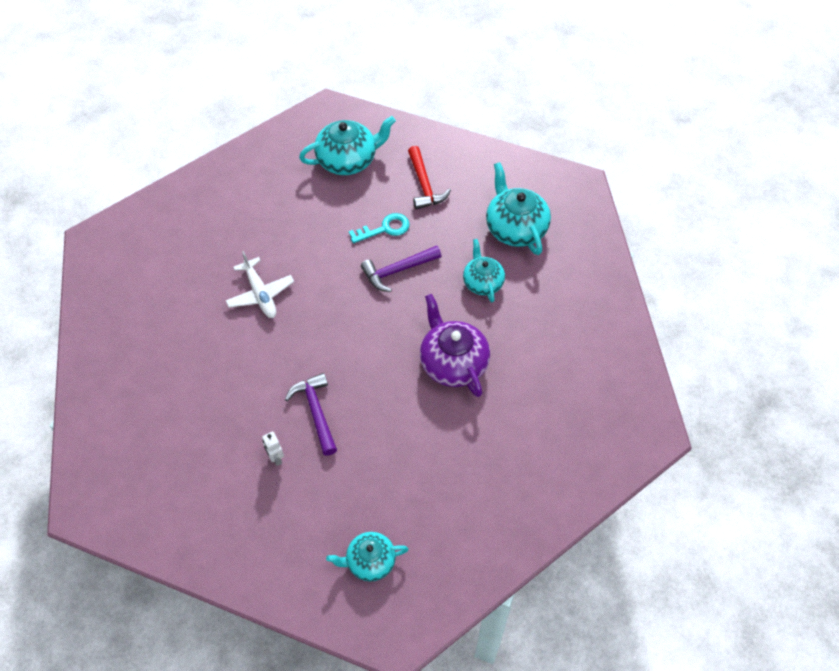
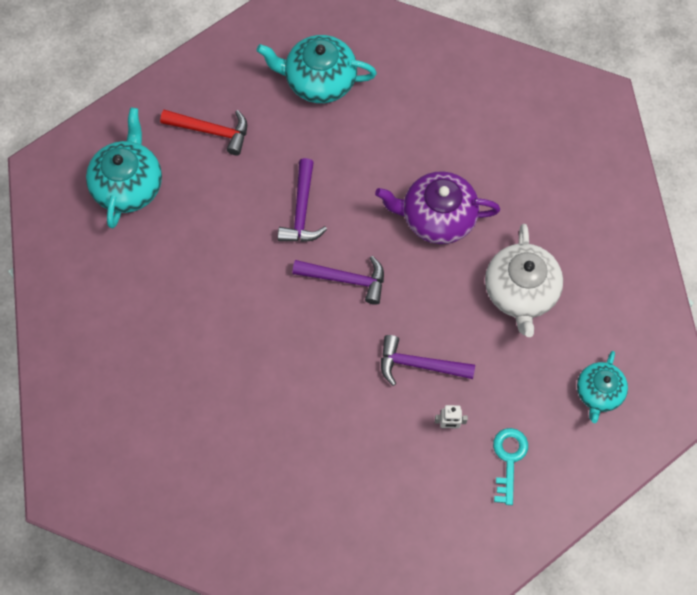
camera: 60 degrees left, 10 degrees up
(260, 294) = (248, 352): white plane -> none
(358, 327) = (345, 279): none -> purple hammer
(384, 229) = (242, 196): turquoise key -> turquoise key (509, 460)
(426, 455) = (520, 292): none -> white teapot
(482, 282) = (363, 143): turquoise teapot -> none

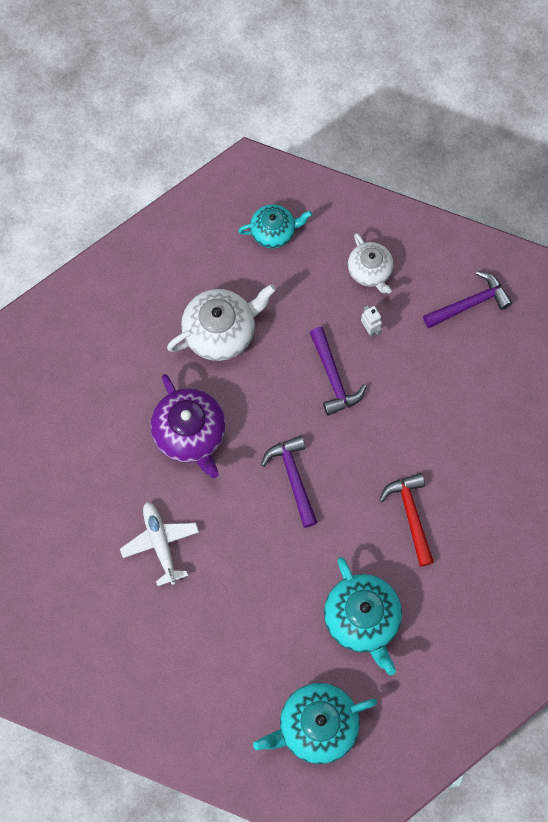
camera: 120 degrees left, 5 degrees up
(211, 131) = (218, 683): red hammer -> red hammer (411, 515)
(301, 210) = (250, 552): purple hammer -> purple hammer (470, 304)
(319, 81) = (108, 614): turquoise teapot -> turquoise teapot (362, 618)
(353, 146) = (160, 543): none -> white plane
(509, 460) = (370, 271): turquoise key -> white teapot

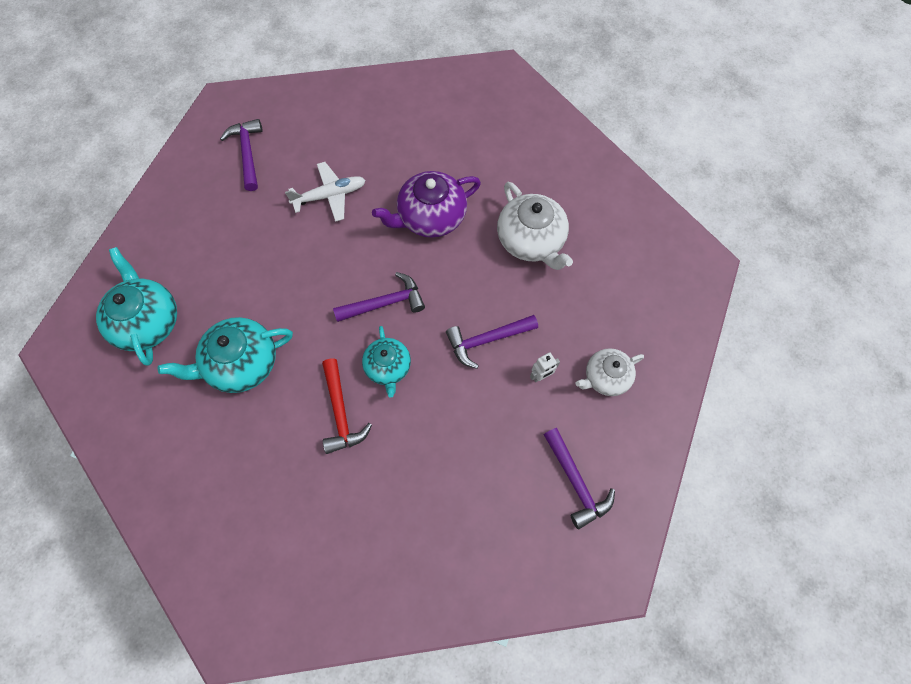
camera: 90 degrees right, 5 degrees down
(99, 643) = (248, 153): none -> purple hammer
(274, 231) = (639, 286): turquoise teapot -> turquoise teapot (388, 367)
(411, 515) = (340, 412): red hammer -> red hammer turned 90 degrees clockwise

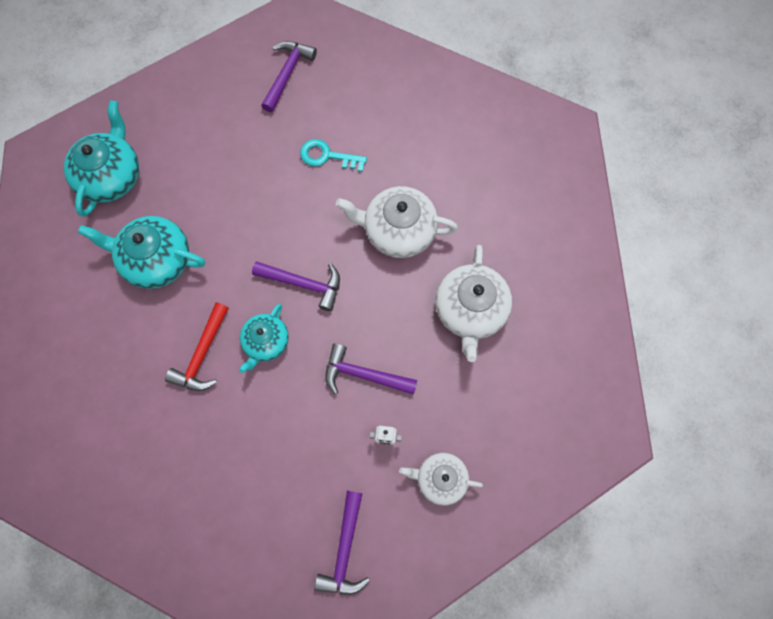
camera: 35 degrees right, 5 degrees up
(330, 196) = (327, 156): white plane -> turquoise key
(430, 217) = (398, 231): purple teapot -> white teapot

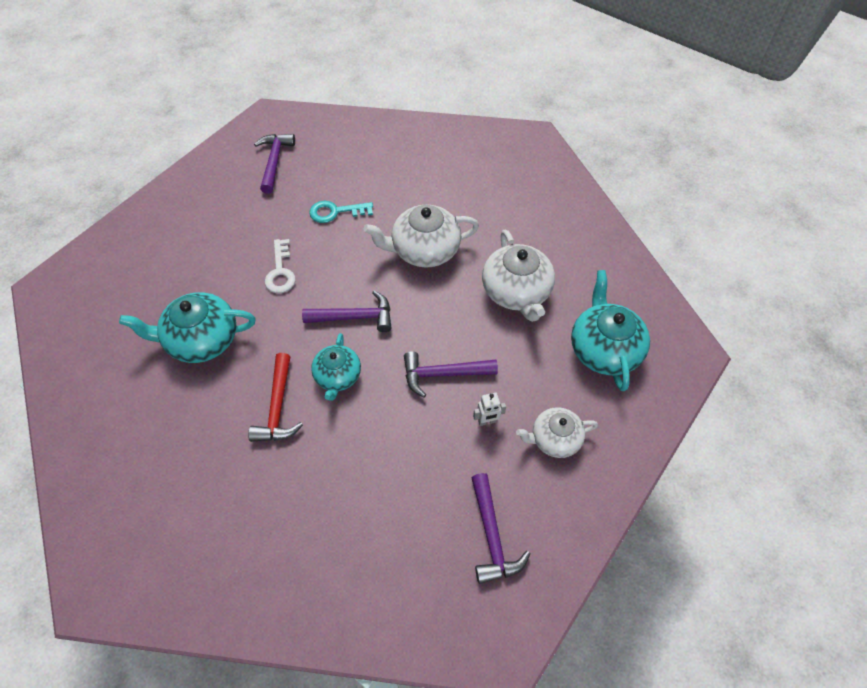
camera: 20 degrees left, 15 degrees down
(111, 176) = (132, 284): turquoise teapot -> turquoise teapot (604, 349)
(251, 208) = (280, 271): none -> white key

